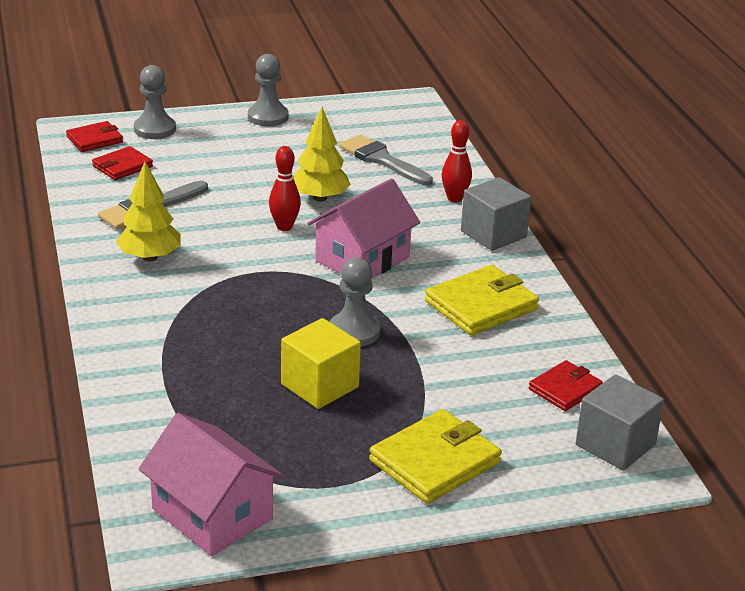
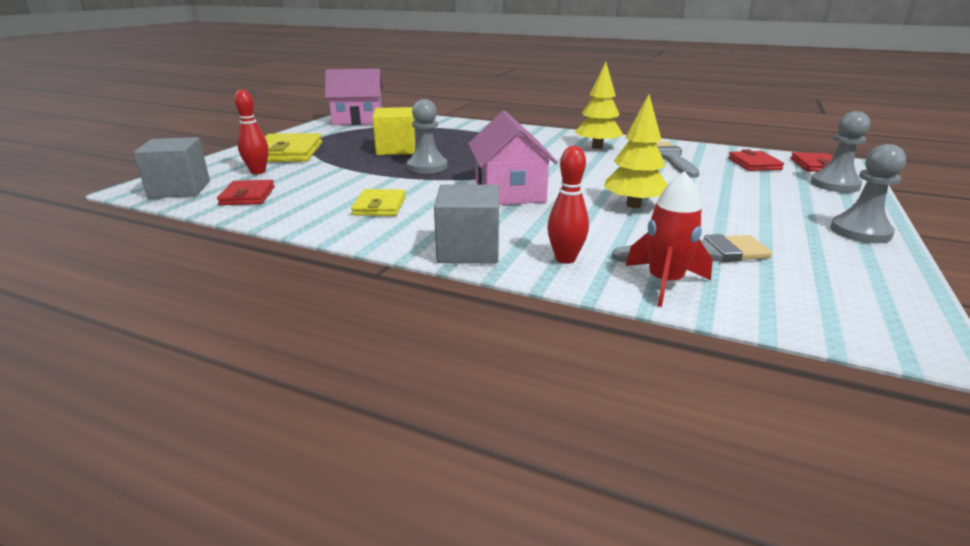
camera: 130 degrees right, 5 degrees down
(284, 227) = (595, 183): red bowling pin -> red bowling pin (258, 172)
(440, 163) = (664, 282): none -> red rocket
(481, 305) = (379, 206): yellow wallet -> yellow wallet, size x0.61

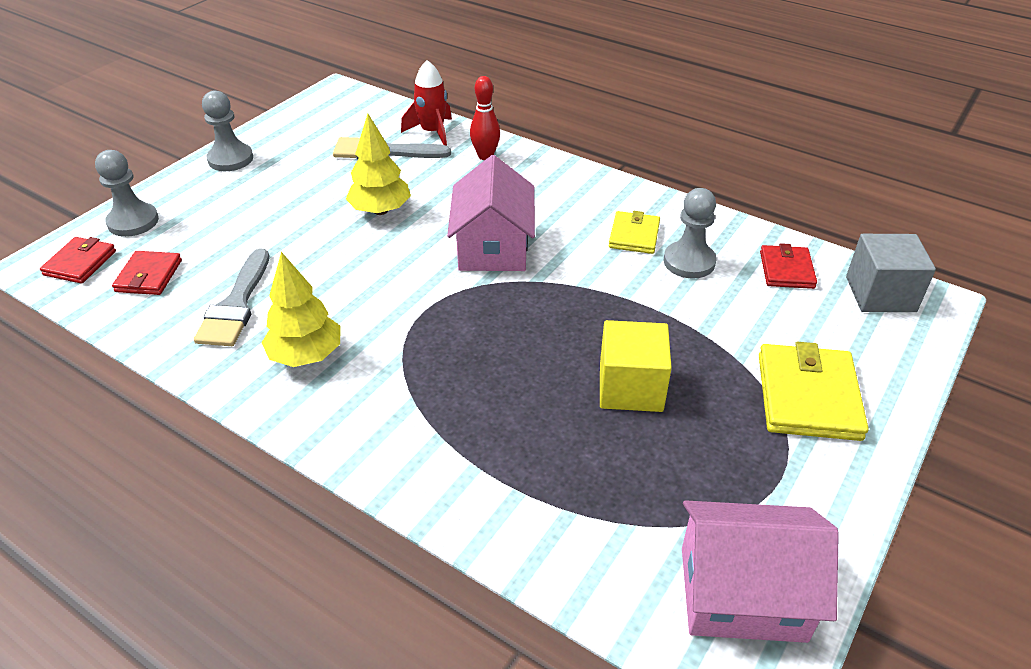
camera: 170 degrees left, 15 degrees up
(258, 172) = (813, 330): red bowling pin -> none
(427, 167) = (582, 317): grey pawn -> grey pawn (689, 262)
(468, 250) = (555, 171): grey cube -> none

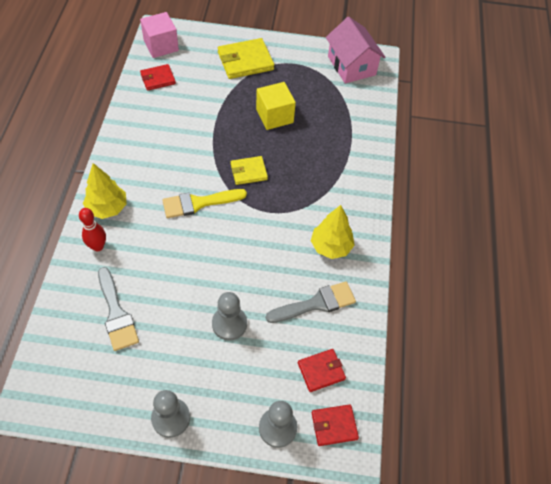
camera: 120 degrees left, 15 degrees up
(380, 210) = (190, 277): yellow tree -> yellow tree (107, 208)
(432, 132) = (76, 294): red rocket -> none
(493, 247) = (199, 203): pink house -> yellow brush
(634, 235) = (156, 143): yellow wallet -> yellow wallet (248, 172)
(689, 262) = (169, 116): grey pawn -> grey pawn (229, 324)
(880, 294) = (161, 46): grey cube -> pink cube

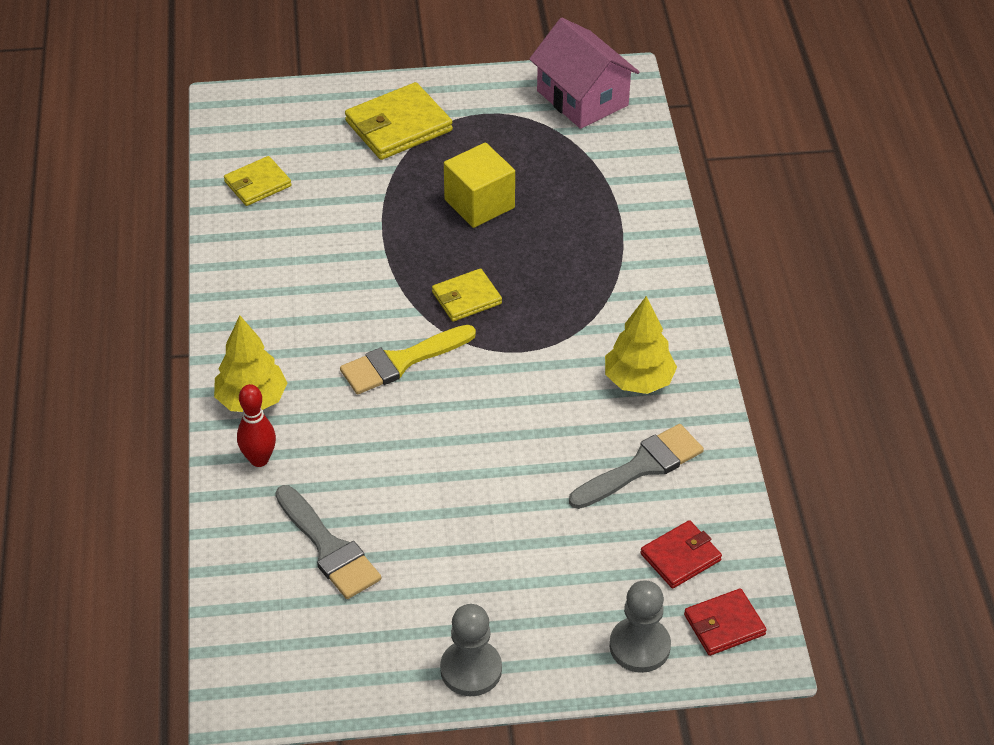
camera: 10 degrees left, 10 degrees down
(158, 79) = (258, 184): red wallet -> yellow wallet
(161, 46) = (242, 129): pink cube -> none
(229, 324) = (515, 524): grey pawn -> none

